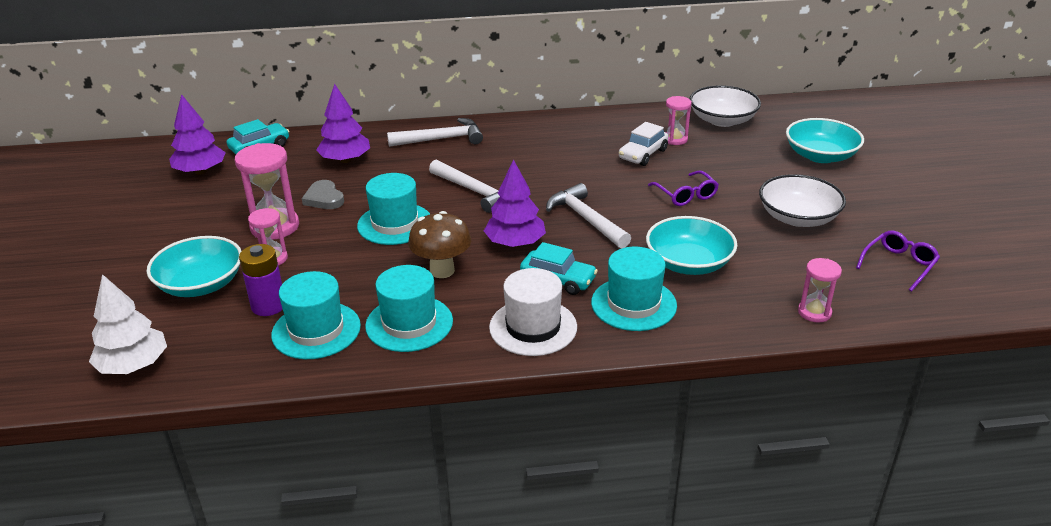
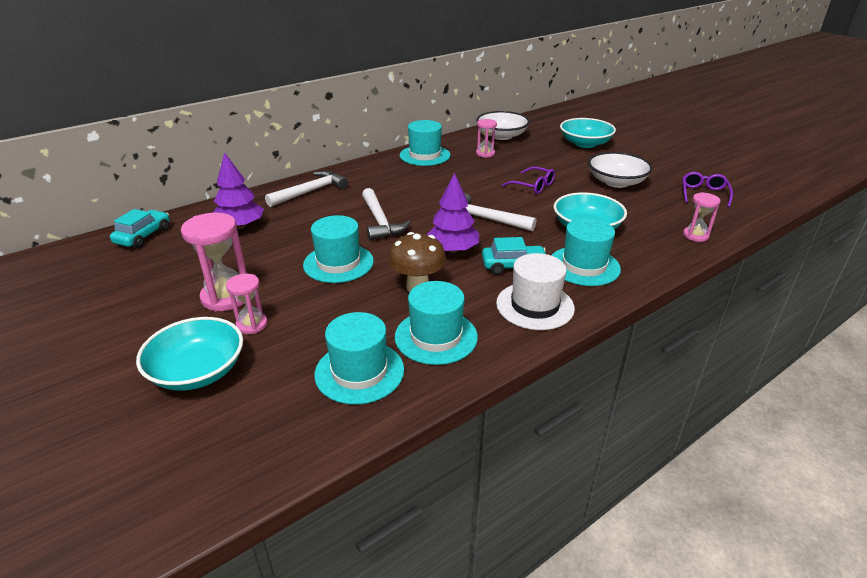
camera: 30 degrees left, 0 degrees up
(134, 365) = (196, 478): white tree -> none
(200, 171) = (97, 271): purple tree -> none
(268, 306) = (290, 367): purple battery -> none
(324, 198) = (251, 261): grey heart -> none
(475, 191) = (380, 222): white hammer -> white hammer turned 60 degrees clockwise
(602, 125) = (425, 155): none -> turquoise hat
(643, 154) = (475, 167): white car -> none

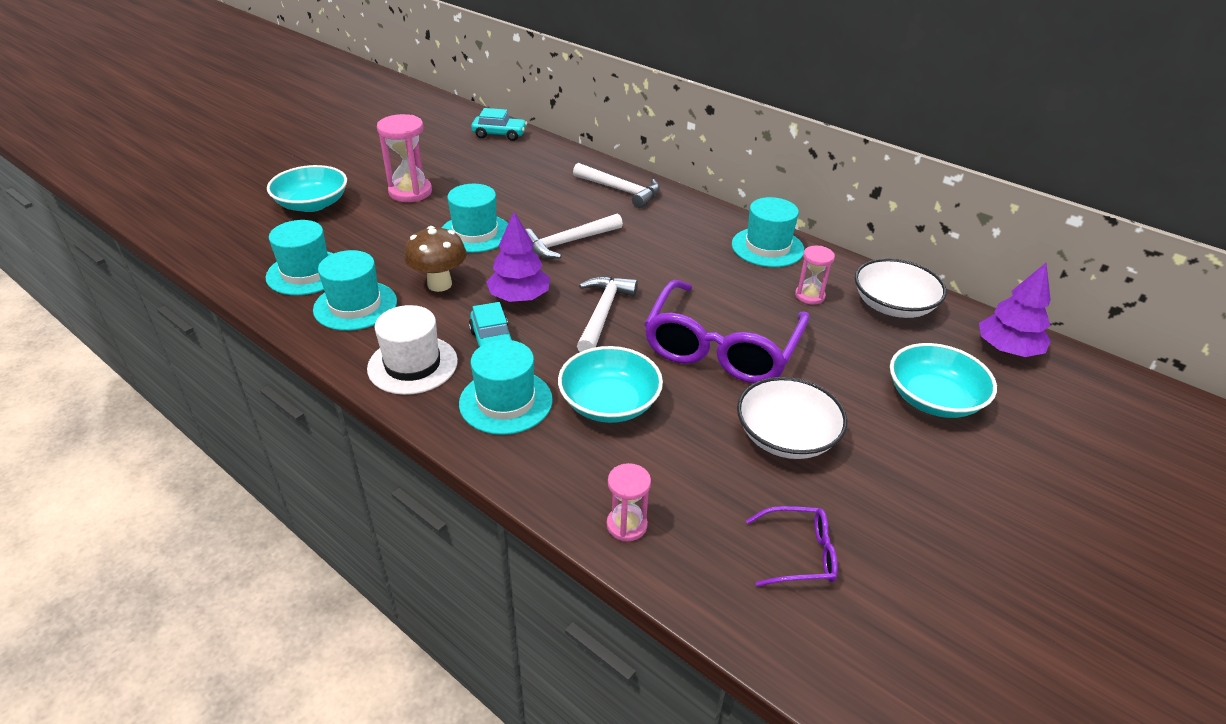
camera: 75 degrees right, 5 degrees up
(240, 226) = (531, 171): purple tree -> purple tree (1007, 349)
(252, 324) = (371, 212): pink hourglass -> none
(533, 186) = (721, 348): purple glasses -> purple glasses, size x2.19

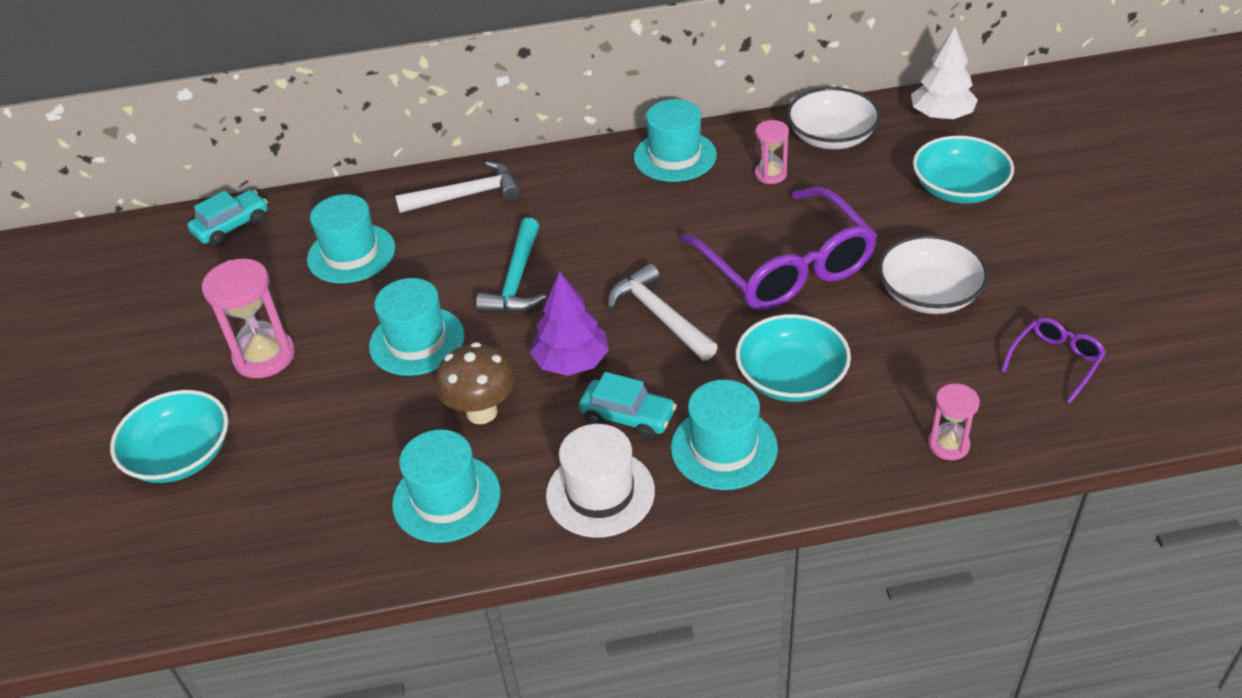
camera: 45 degrees left, 5 degrees up
(306, 273) = (332, 517): turquoise hat -> turquoise hat (351, 254)
(568, 243) = (516, 280): white hammer -> turquoise hammer
(1007, 349) = (941, 115): purple tree -> white tree

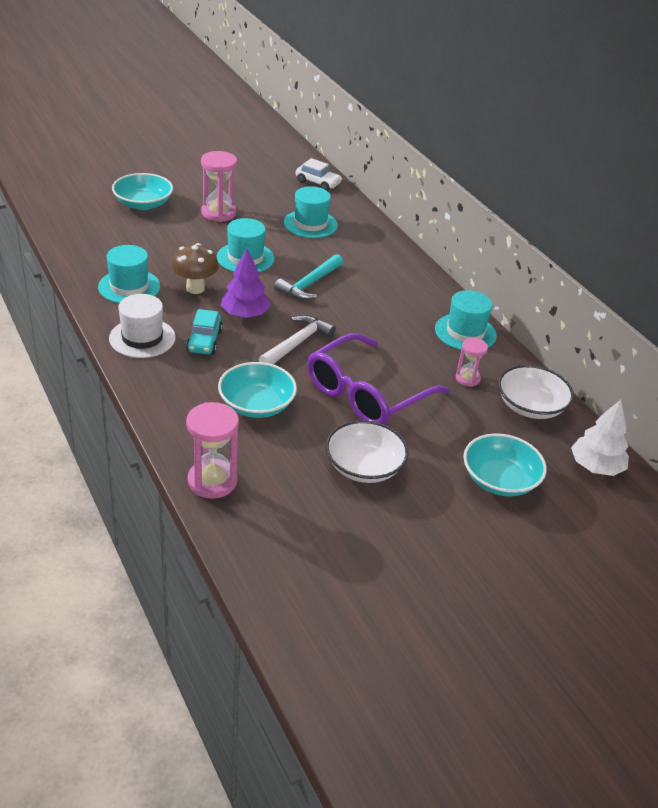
camera: 65 degrees right, 5 degrees down
(232, 226) = (318, 183): turquoise car -> white car
(467, 195) = (381, 254): white hammer -> none
(516, 280) = (309, 284): turquoise hammer -> turquoise hammer turned 45 degrees counterclockwise
(724, 448) = (187, 381): turquoise hat -> none
(948, 445) = (212, 481): pink hourglass -> pink hourglass, size x1.70
(1055, 362) = (312, 537): purple glasses -> none

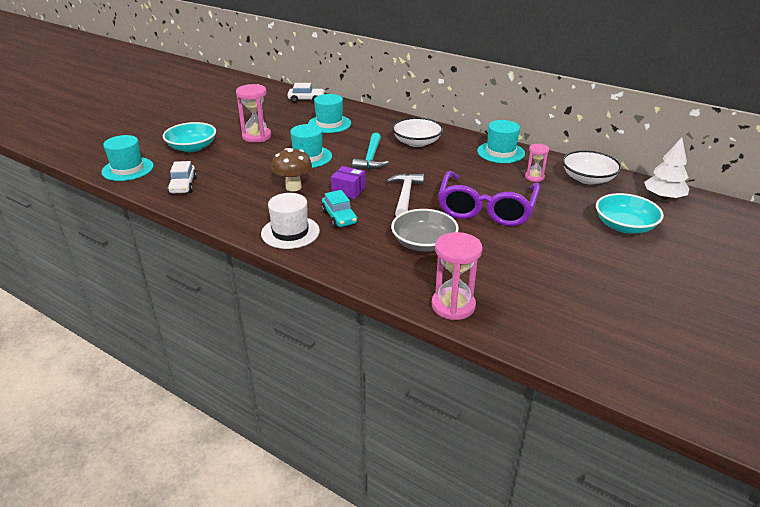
camera: 25 degrees left, 5 degrees down
(94, 246) = (183, 186): none -> white car
(129, 287) = (241, 203): turquoise hat -> turquoise hat (127, 169)
(245, 314) = (348, 191): purple tree -> purple box
(256, 404) = (424, 243): turquoise bowl -> grey bowl
(364, 466) = (539, 252): white bowl -> white bowl (417, 142)

